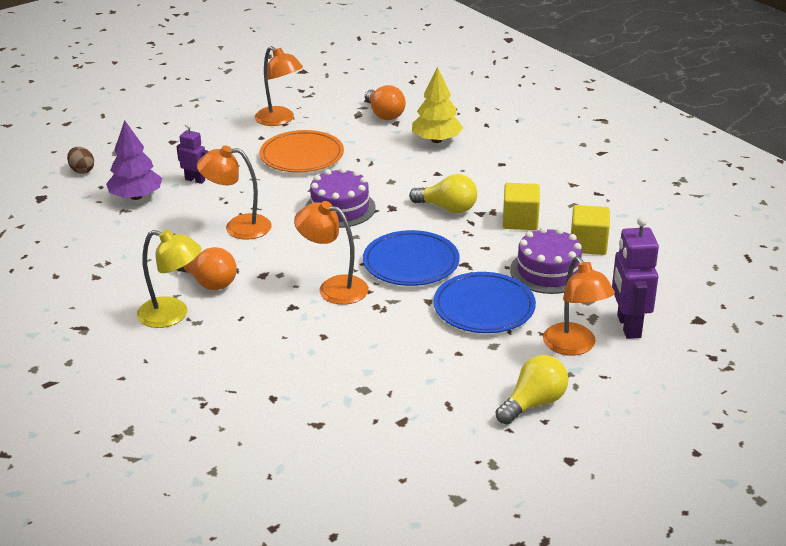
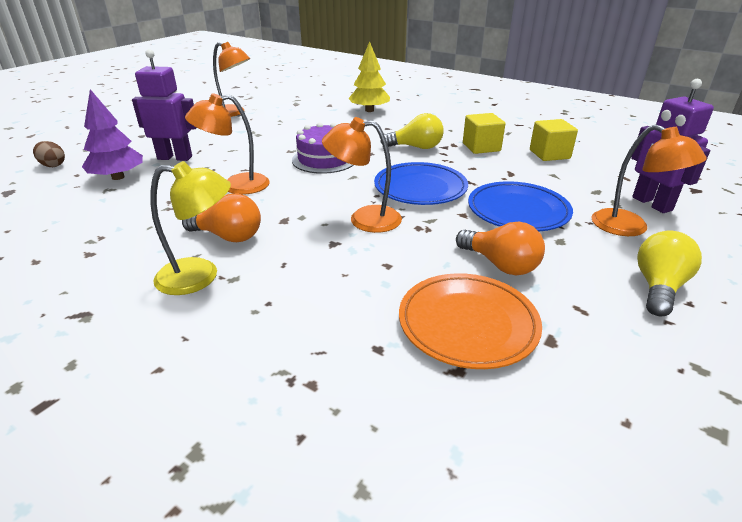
camera: 20 degrees left, 0 degrees up
(195, 180) = (175, 158): purple robot -> purple robot, size x1.71
(302, 156) = (266, 131): orange plate -> orange plate (467, 324)
(384, 114) = (317, 101): orange light bulb -> orange light bulb (500, 264)
(548, 271) = (540, 176): purple cake -> none

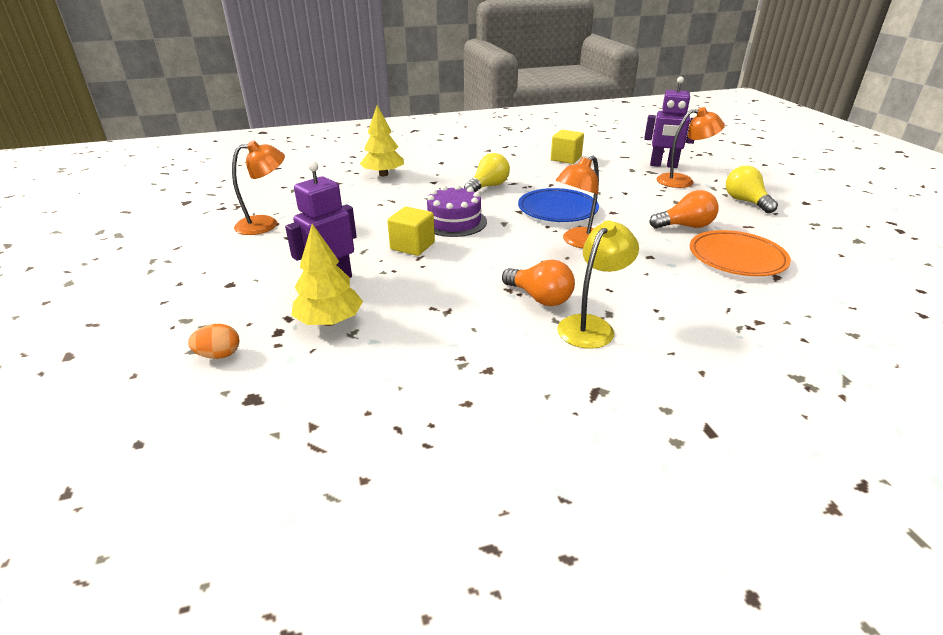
camera: 50 degrees left, 0 degrees up
(53, 165) = (219, 355): brown egg -> orange egg
(118, 177) = (329, 321): purple tree -> yellow tree
(228, 236) = (540, 298): orange light bulb -> orange light bulb turned 75 degrees clockwise
(236, 186) = (448, 270): orange lamp -> none
(481, 147) = (523, 170): yellow cube -> yellow cube (412, 246)
(518, 211) = (629, 197): blue plate -> none

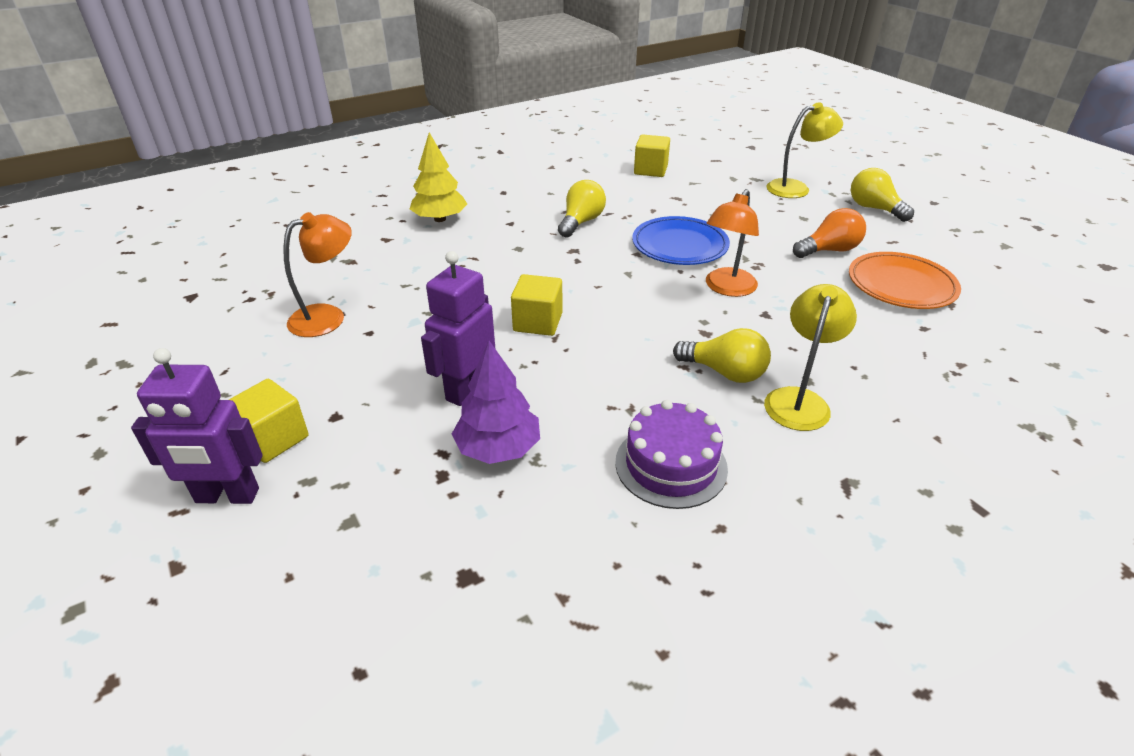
camera: 15 degrees left, 5 degrees up
(180, 291) = (273, 439): none -> yellow cube
(219, 355) = (386, 524): orange egg -> none
(329, 321) = (498, 448): yellow tree -> purple tree
(454, 222) = (569, 280): purple cake -> purple cake (671, 465)
(540, 298) = (725, 372): orange light bulb -> yellow light bulb
(663, 165) = (764, 168): purple robot -> purple robot (227, 496)
(682, 181) = (796, 188): orange lamp -> yellow lamp

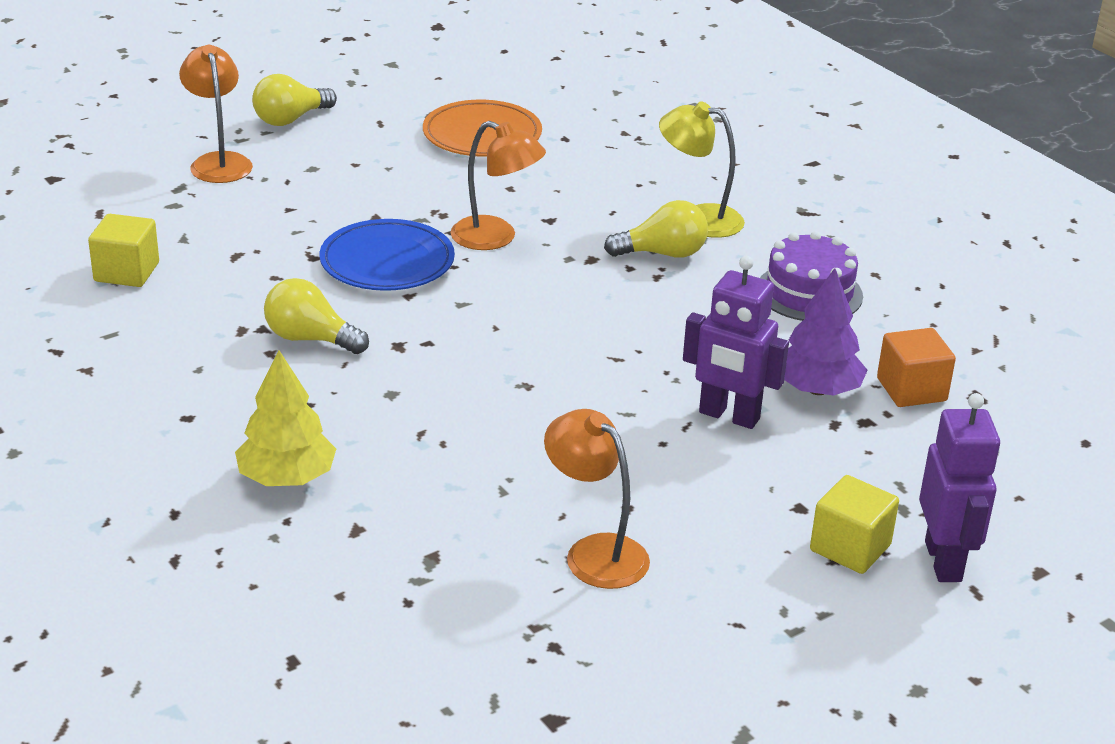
camera: 95 degrees left, 5 degrees down
(489, 520) = (911, 390): none -> orange cube
(538, 322) = (585, 371): yellow cube -> none
(725, 372) = (662, 254): yellow light bulb -> yellow light bulb turned 60 degrees clockwise
(796, 188) = (219, 162): yellow lamp -> orange lamp
(829, 250) = (401, 164): orange light bulb -> none

